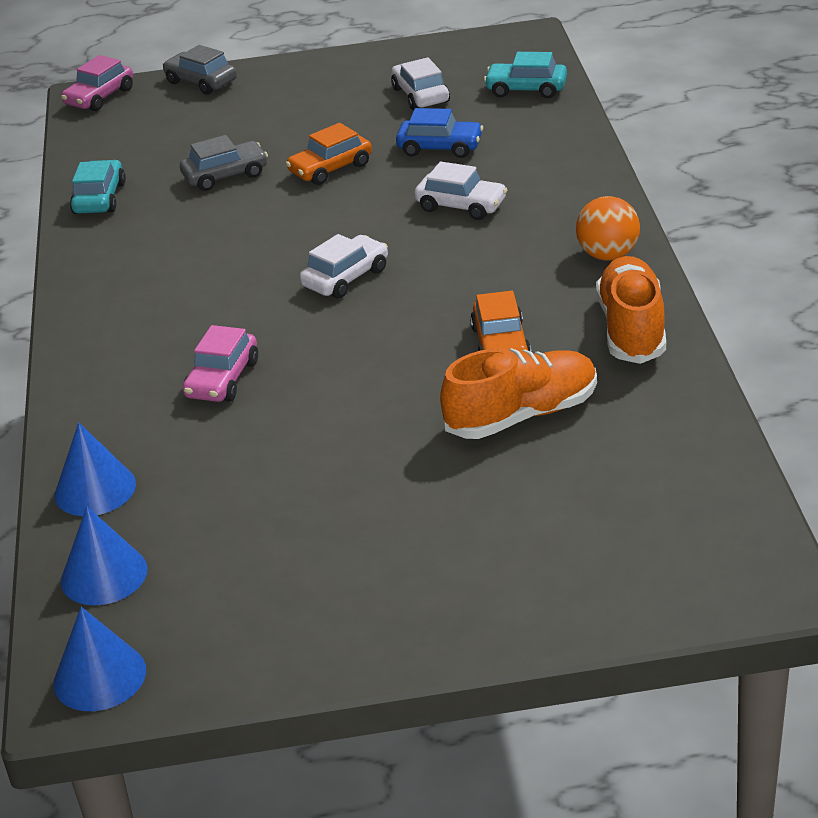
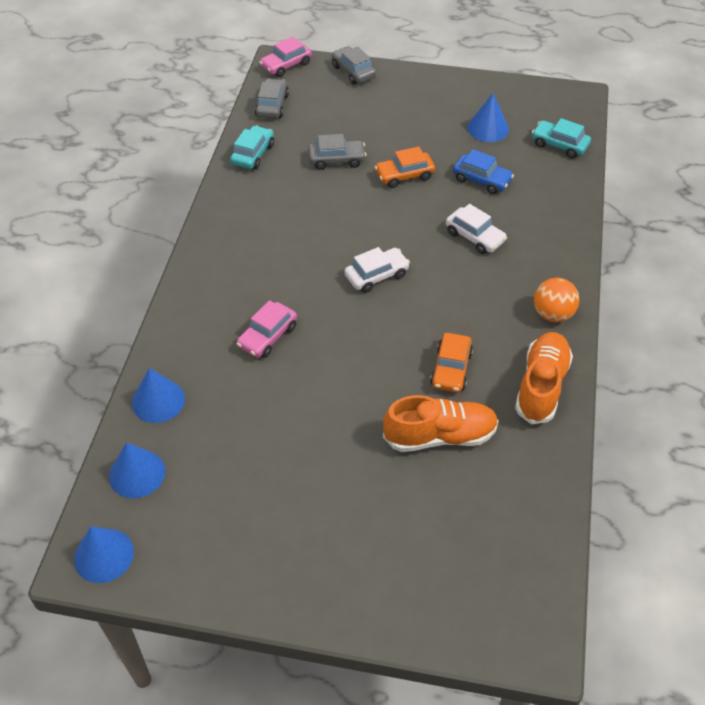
camera: 15 degrees right, 15 degrees up
(101, 142) = (272, 105): none -> grey car
(420, 95) = (488, 128): white car -> blue cone

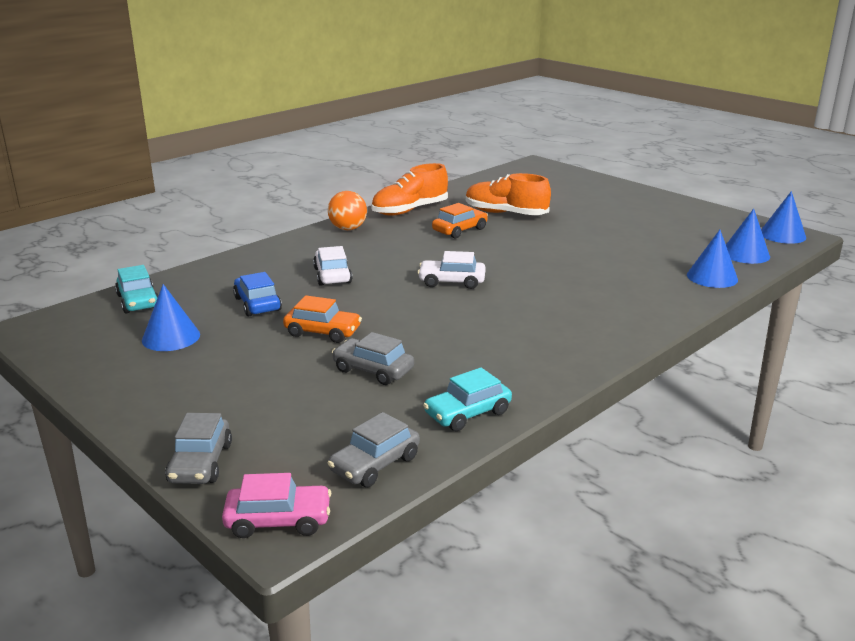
camera: 145 degrees left, 25 degrees down
(267, 336) = (588, 280): pink car -> none

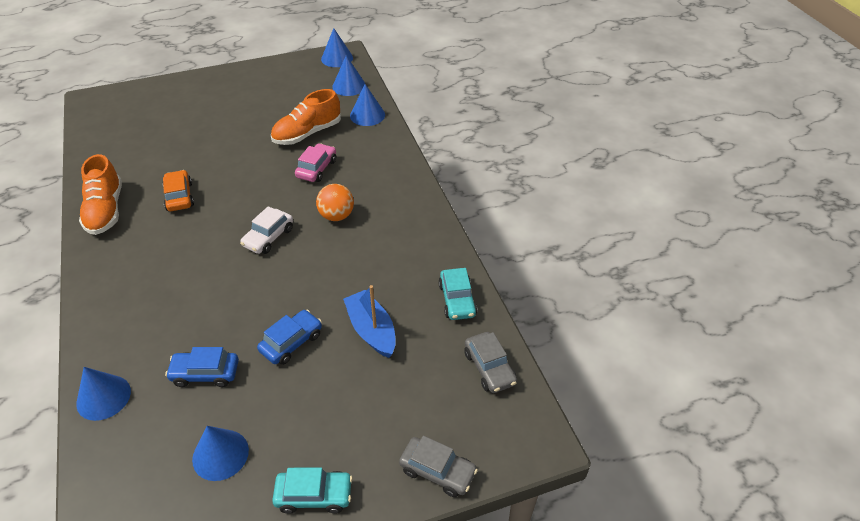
camera: 65 degrees left, 20 degrees up
(138, 301) = (120, 470): turquoise car -> turquoise car (314, 495)
(207, 273) = (103, 397): none -> blue cone
(278, 520) = (526, 439): pink car -> pink car (316, 169)
(323, 332) = (291, 342): orange car -> blue car
(332, 275) = (193, 305): white car -> none
(348, 229) = (103, 264): orange ball -> orange ball (336, 216)
(373, 370) = (371, 330): grey car -> blue boat
(505, 213) = (174, 159): orange shoe -> orange shoe (307, 133)

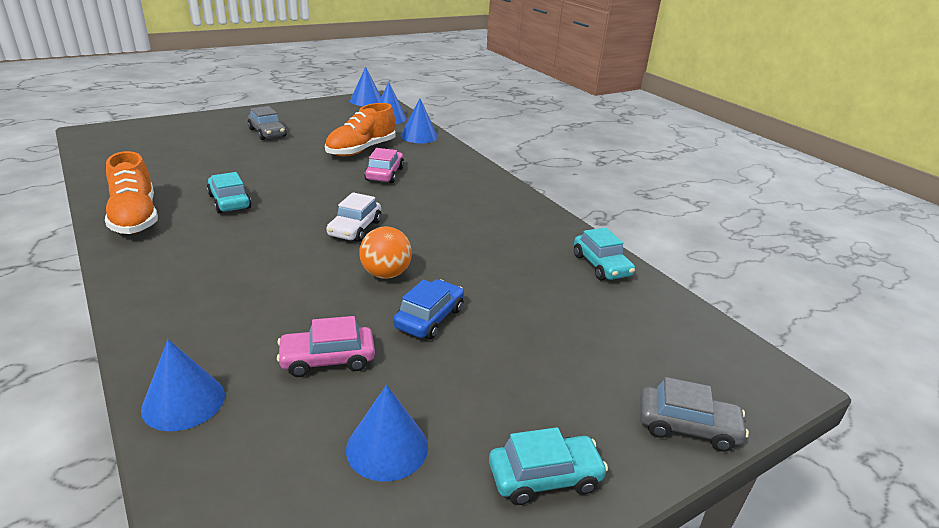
camera: 15 degrees left, 15 degrees down
(179, 197) = (229, 202): orange car -> turquoise car
(205, 373) = (327, 359): blue car -> pink car
(336, 216) = (426, 208): orange ball -> orange ball (386, 274)
(371, 330) = (521, 299): blue boat -> none
(489, 368) = (677, 320): grey car -> grey car (267, 133)

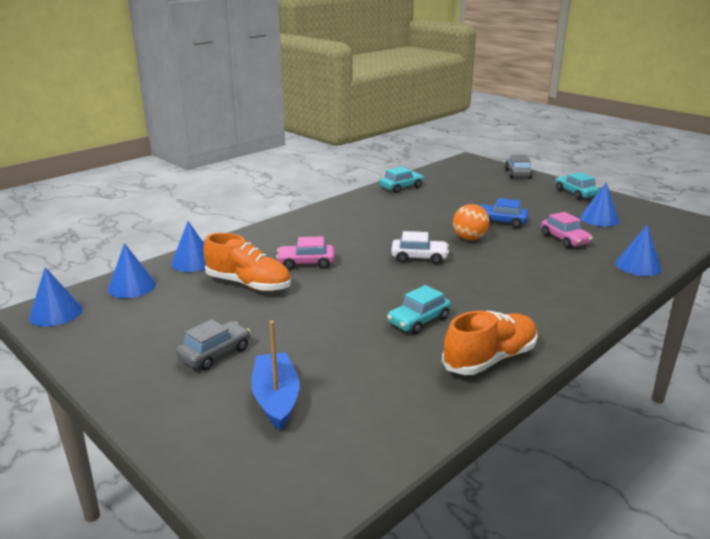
camera: 100 degrees left, 5 degrees down
(194, 143) = (276, 398): none -> blue boat

